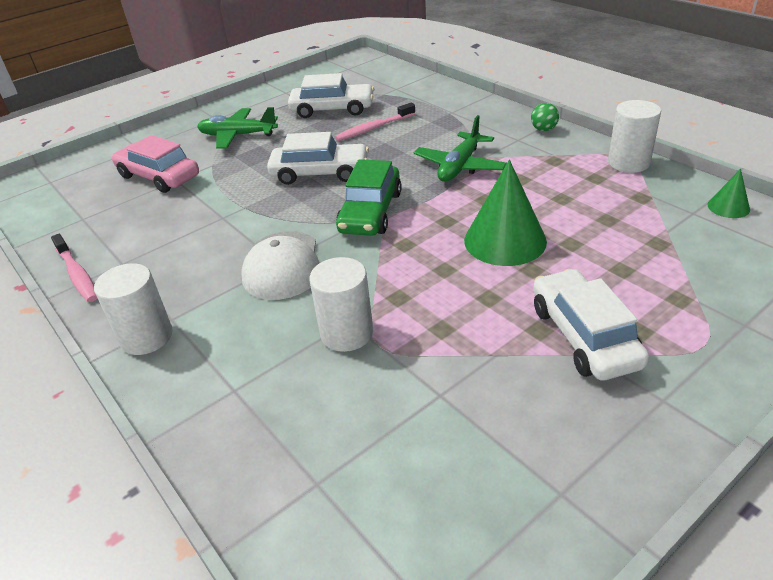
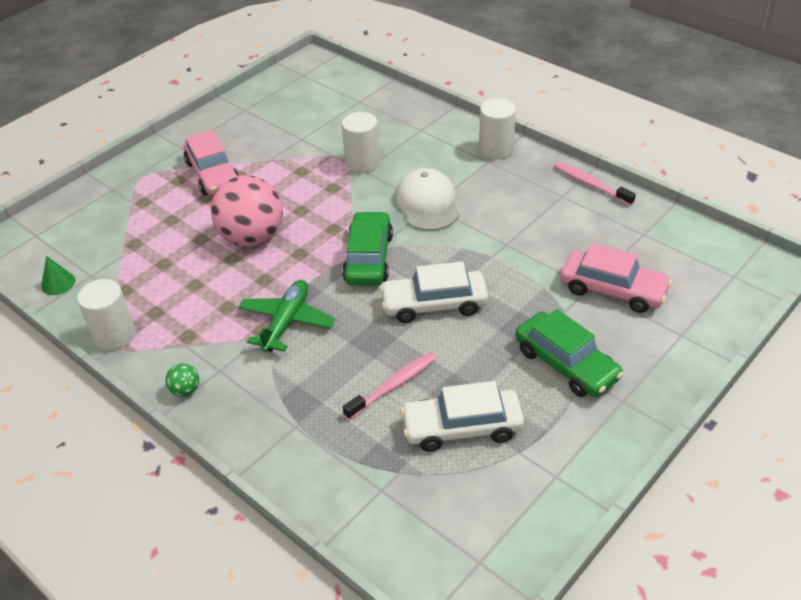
camera: 170 degrees right, 5 degrees up
(238, 135) = (566, 364): green plane -> green car
(505, 240) = (252, 237): green cone -> pink ball
(584, 336) = (213, 174): white car -> pink car

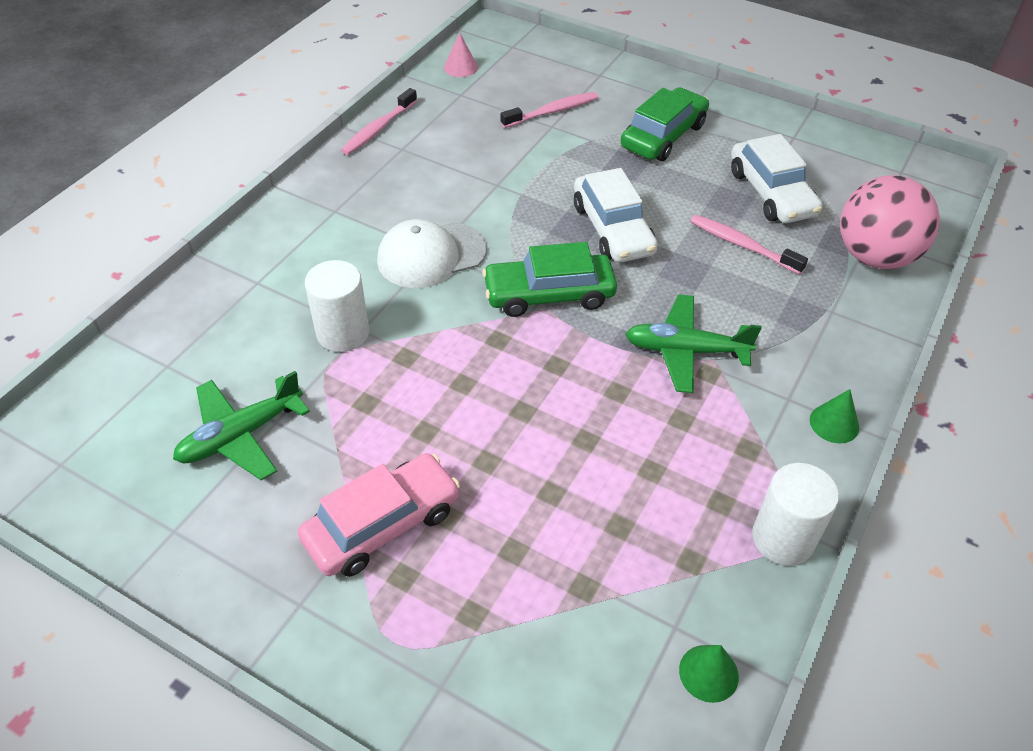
camera: 105 degrees left, 5 degrees up
(185, 390) = (834, 423): green ball -> green cone
(252, 237) = (535, 426): pink ball -> pink ball (874, 256)
(296, 127) = (241, 435): none -> green plane
(496, 149) = (308, 205): white cylinder -> none
(612, 290) = (552, 111): pink car -> pink toothbrush
(690, 237) = (460, 67): none -> pink cone

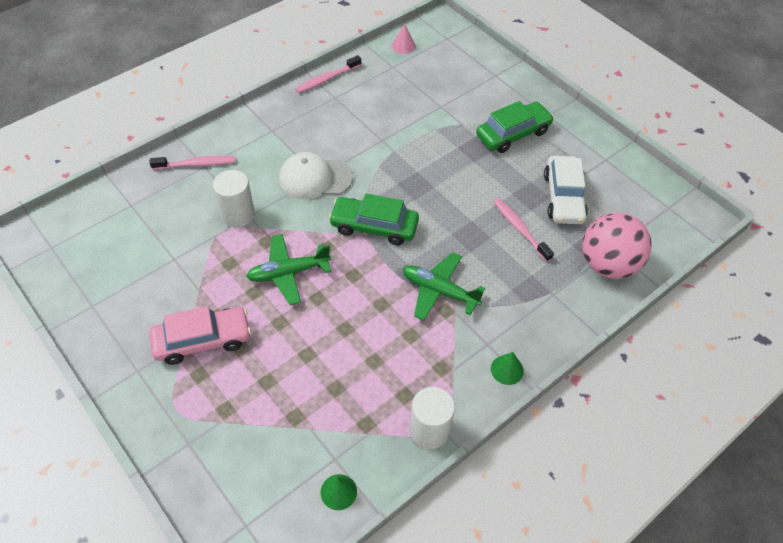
camera: 20 degrees right, 5 degrees up
(241, 435) = (151, 261): green plane -> green plane (288, 273)
(552, 111) = (447, 95): pink toothbrush -> pink toothbrush (196, 164)
(612, 229) = (439, 193): white car -> none

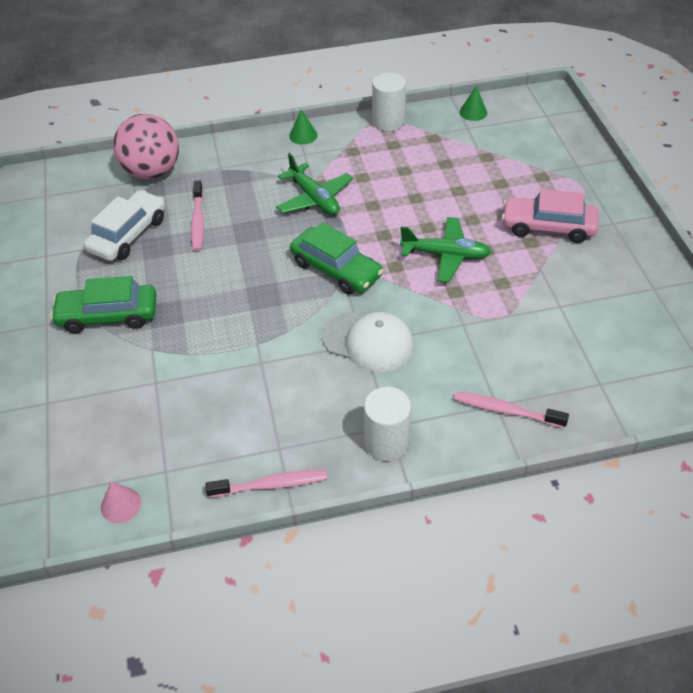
camera: 150 degrees left, 5 degrees down
(237, 214) = (475, 329): white cylinder -> white cylinder (386, 443)

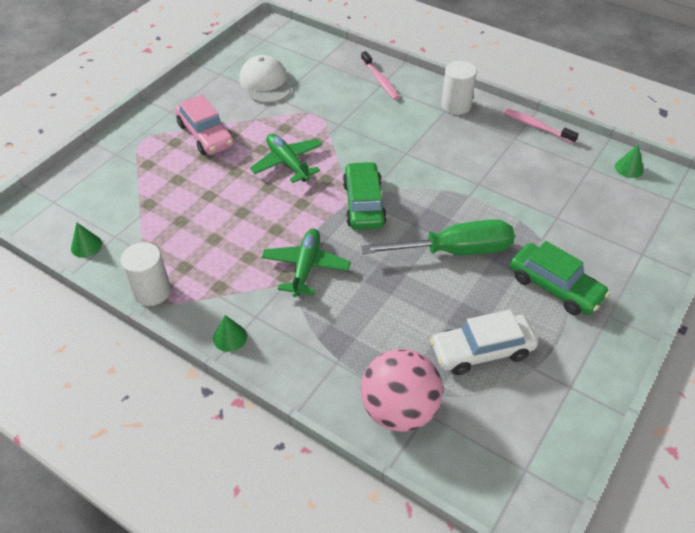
camera: 135 degrees left, 0 degrees up
(121, 505) = (629, 168): pink cone -> green cone
(198, 221) = (413, 318): pink toothbrush -> none
(218, 286) = (454, 251): none -> green screwdriver
(368, 342) = (402, 151): white cap -> white cap (265, 83)

